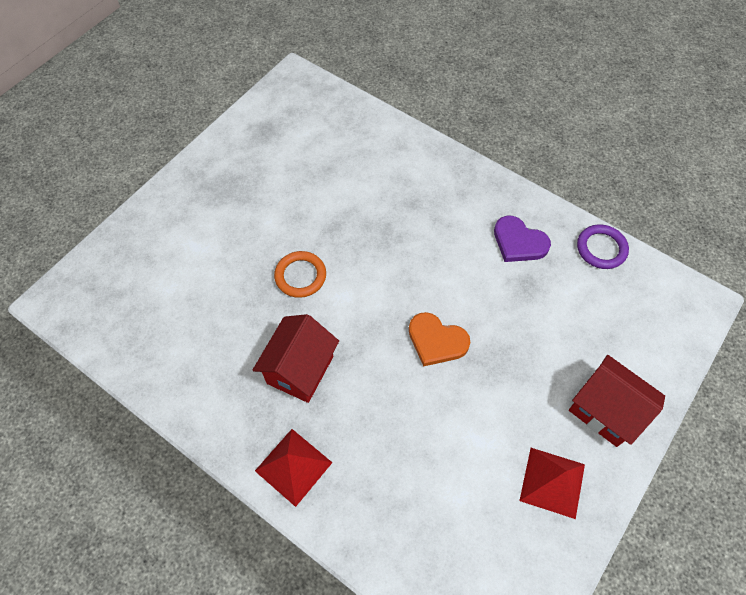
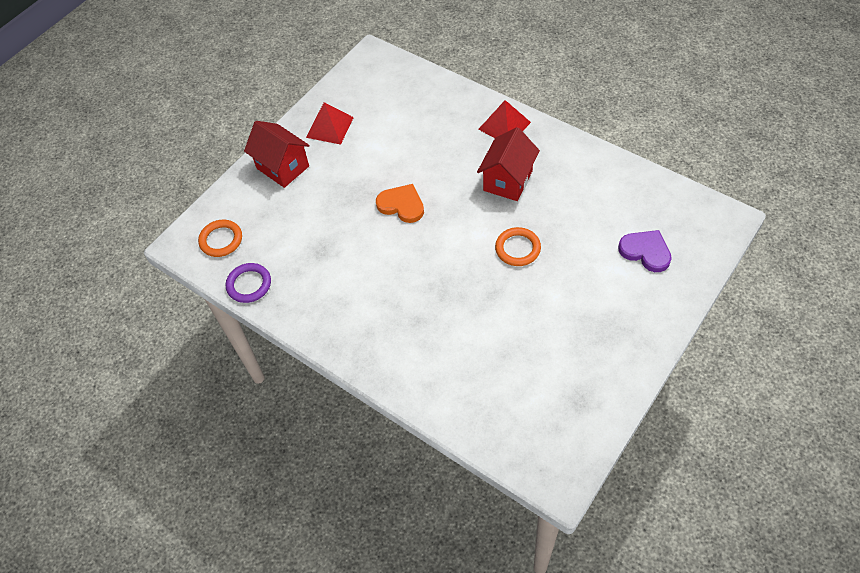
camera: 175 degrees left, 5 degrees down
(519, 242) = (322, 287): purple heart -> purple heart (645, 251)
(653, 304) = (221, 240): none -> orange ring

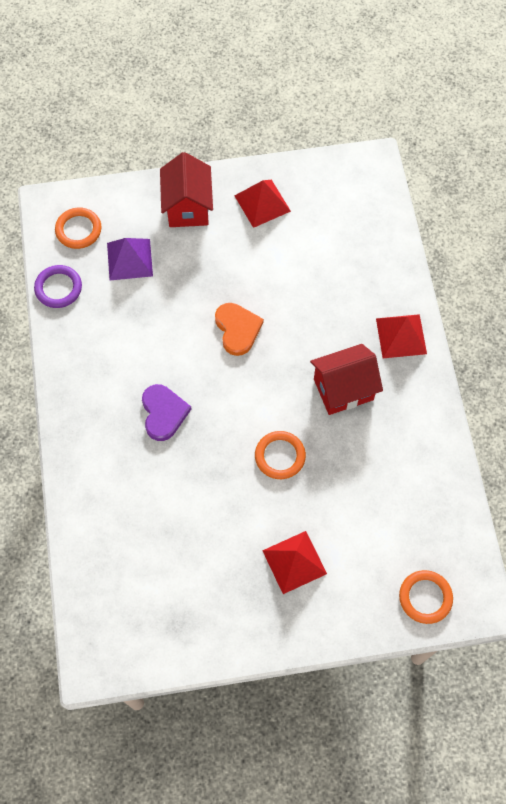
camera: 40 degrees right, 10 degrees up
(279, 227) = (130, 259): none -> purple pyramid
(601, 296) = (294, 562): none -> red pyramid
(645, 251) = (375, 562): purple heart -> purple heart (163, 413)
(696, 243) = (425, 597): none -> orange ring

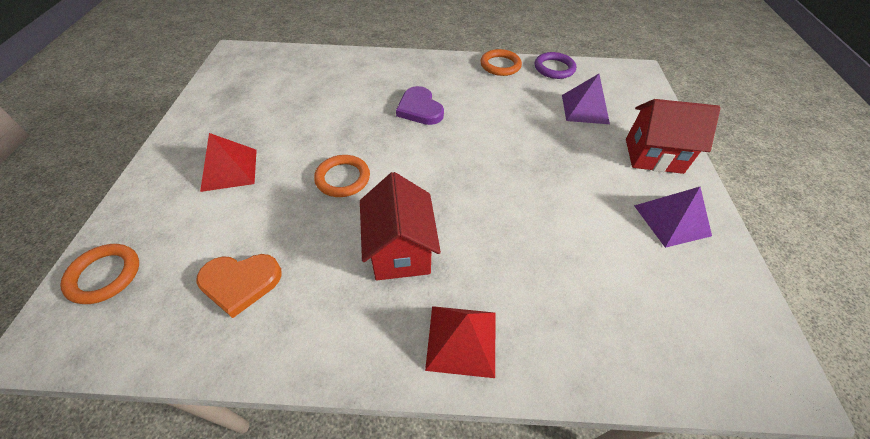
camera: 100 degrees right, 15 degrees down
(78, 230) = (615, 84): orange ring -> orange ring (500, 65)
(163, 413) = (420, 109): purple heart -> purple heart turned 60 degrees clockwise
(237, 329) = (498, 170): orange heart -> orange heart (240, 283)
(262, 203) = (671, 220): red pyramid -> purple pyramid

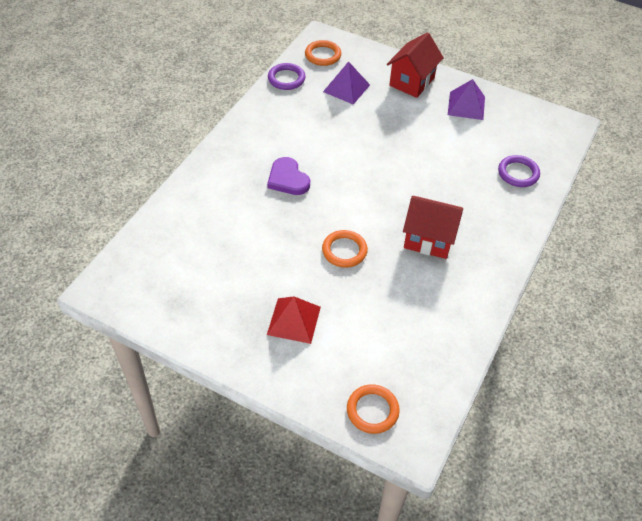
camera: 65 degrees left, 0 degrees up
(240, 283) = (416, 330): orange heart -> none
(420, 109) = (288, 179): purple heart -> purple heart turned 60 degrees clockwise
(462, 340) = (503, 233): red pyramid -> none
(500, 65) = (260, 107): orange ring -> orange ring (323, 55)
(599, 325) = (518, 173): none -> purple ring

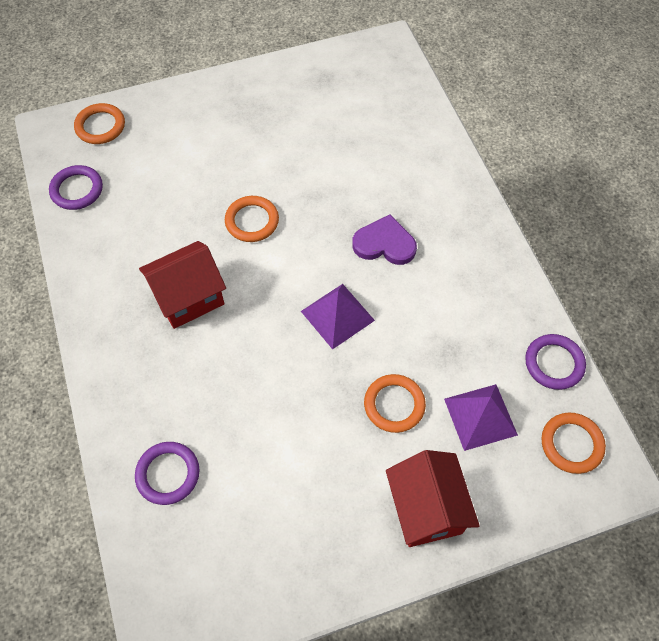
camera: 135 degrees right, 10 degrees up
(294, 320) = (225, 136): red pyramid -> none
(378, 118) = (394, 405): none -> orange ring
(436, 369) = (77, 190): none -> purple ring
(466, 105) = (323, 534): purple pyramid -> purple pyramid (337, 315)

